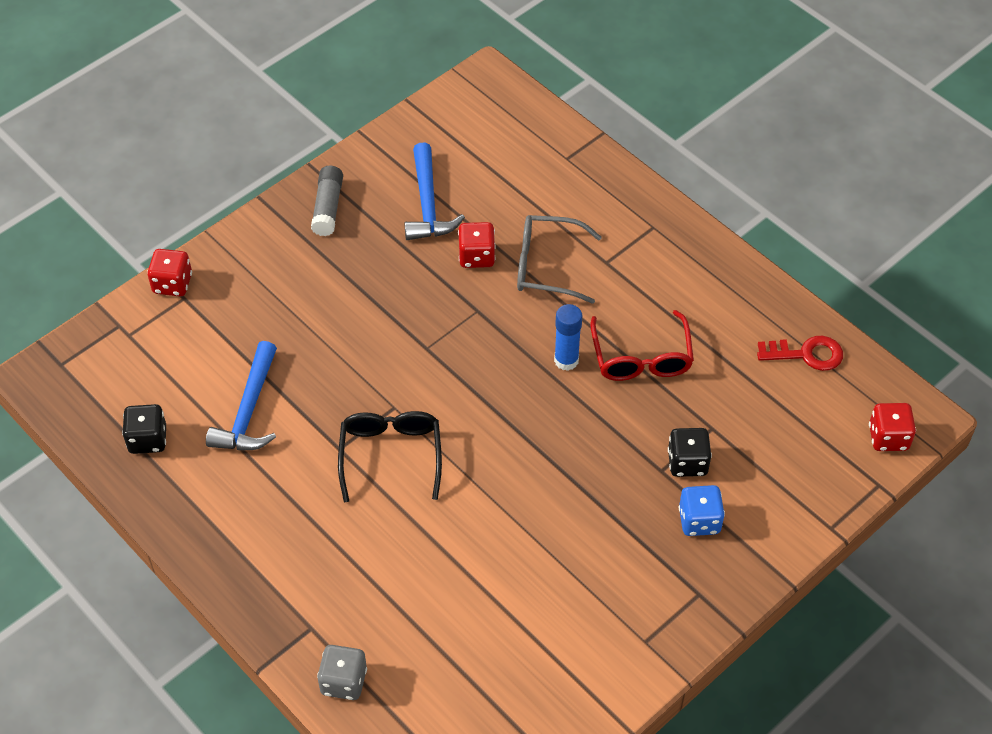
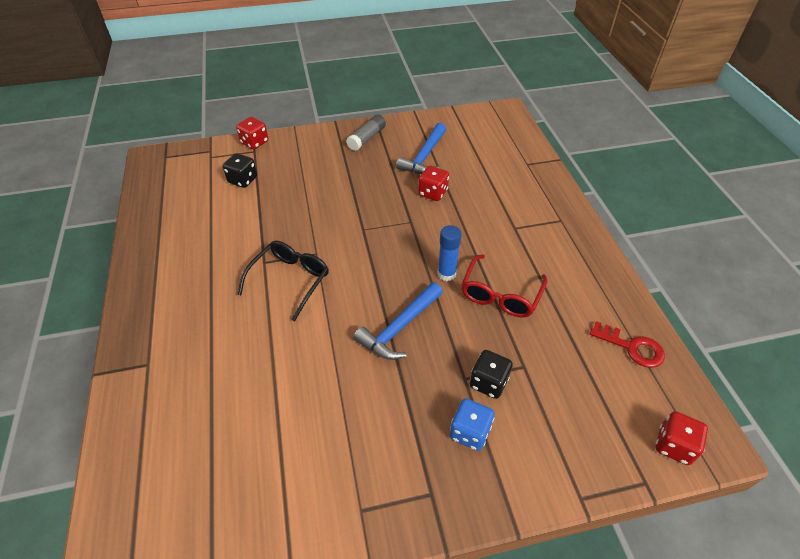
camera: 30 degrees right, 5 degrees down
(148, 439) = (168, 210): black dice -> black dice (243, 180)
(249, 411) = (233, 219): blue hammer -> blue hammer (399, 328)
(343, 681) = (132, 413): grey dice -> none
(548, 266) = (474, 215): grey glasses -> none

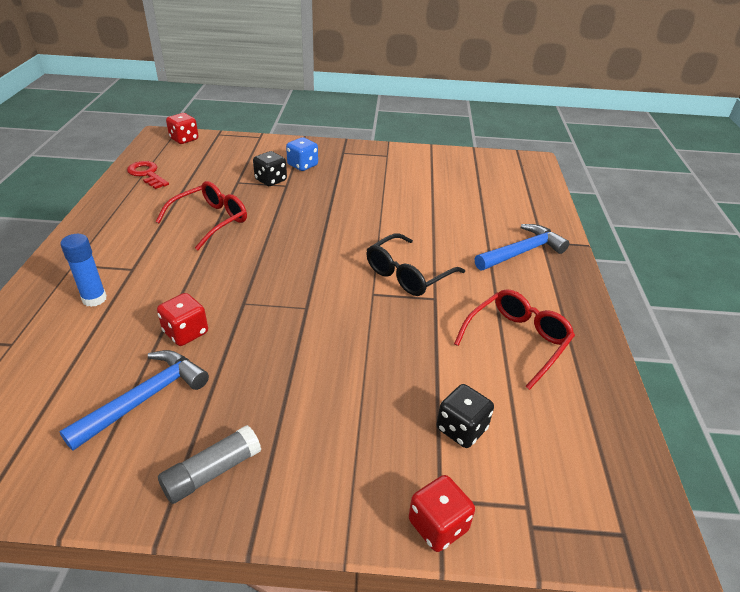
camera: 165 degrees left, 10 degrees down
(200, 240) = (516, 341): none -> red glasses
(399, 328) = (317, 219): blue hammer -> blue hammer (522, 252)
(446, 274) = (245, 245): blue glue stick -> blue glue stick (94, 299)

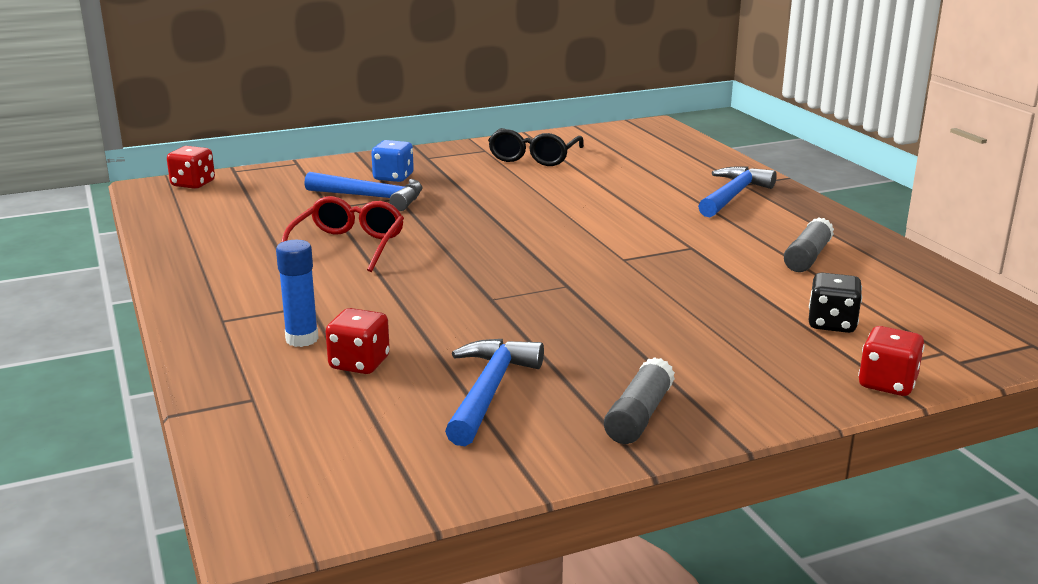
camera: 25 degrees left, 15 degrees down
(147, 174) = (192, 224): red key -> none
(186, 332) = (459, 335): red dice -> red dice (359, 363)
(271, 180) = (372, 197): black dice -> blue hammer
(408, 274) = (641, 236): black glasses -> black glasses (534, 157)
(516, 341) = (807, 257): red glasses -> grey glue stick

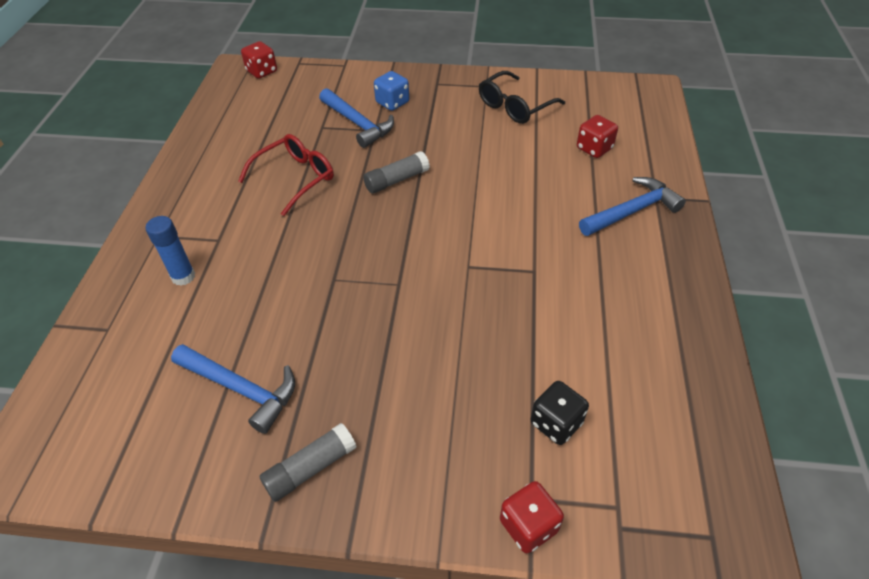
camera: 30 degrees right, 25 degrees up
(359, 363) = (193, 319): red dice -> red dice (594, 148)
(489, 391) = (241, 389): blue hammer -> blue hammer turned 75 degrees clockwise
(807, 257) = (619, 322): grey glue stick -> grey glue stick (396, 180)

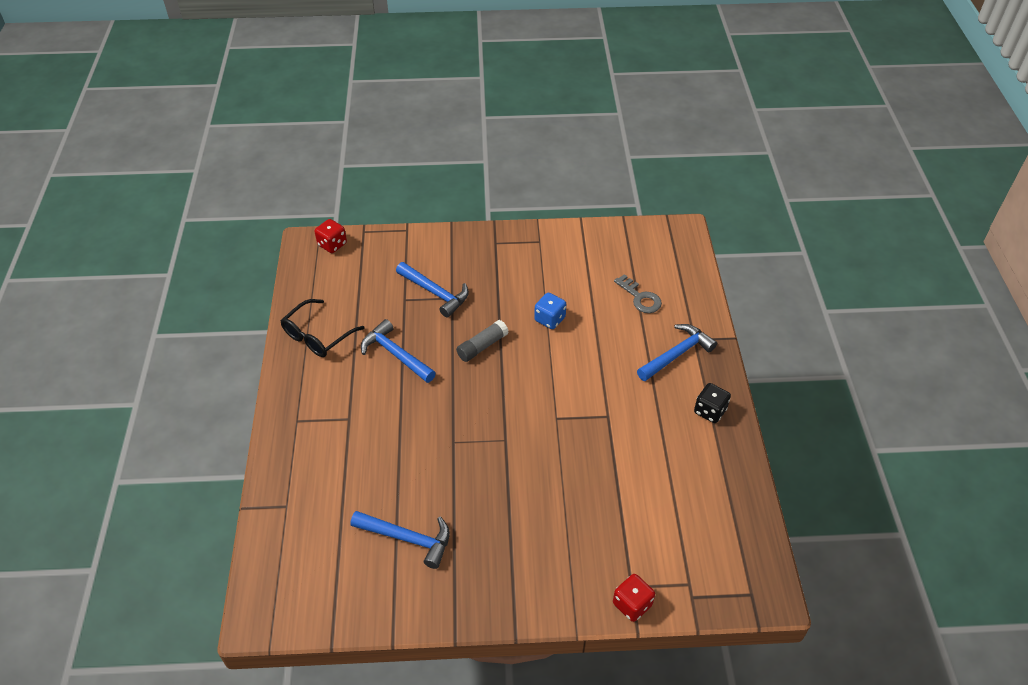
camera: 10 degrees left, 0 degrees up
(183, 276) = (331, 454): blue glue stick -> none
(294, 179) = (395, 354): red glasses -> blue hammer
(310, 468) = (475, 588): grey glue stick -> none
(392, 103) = (460, 267): blue dice -> blue dice (550, 319)
(515, 106) = (568, 261): black glasses -> black glasses (318, 335)
(556, 423) = (640, 533): black dice -> black dice (710, 411)
(594, 148) = (640, 298): red dice -> grey key

